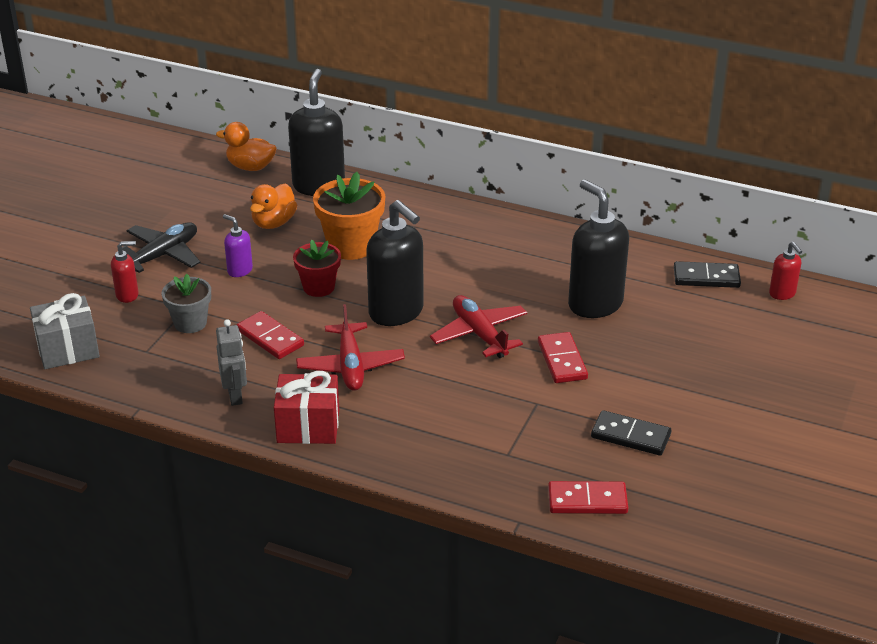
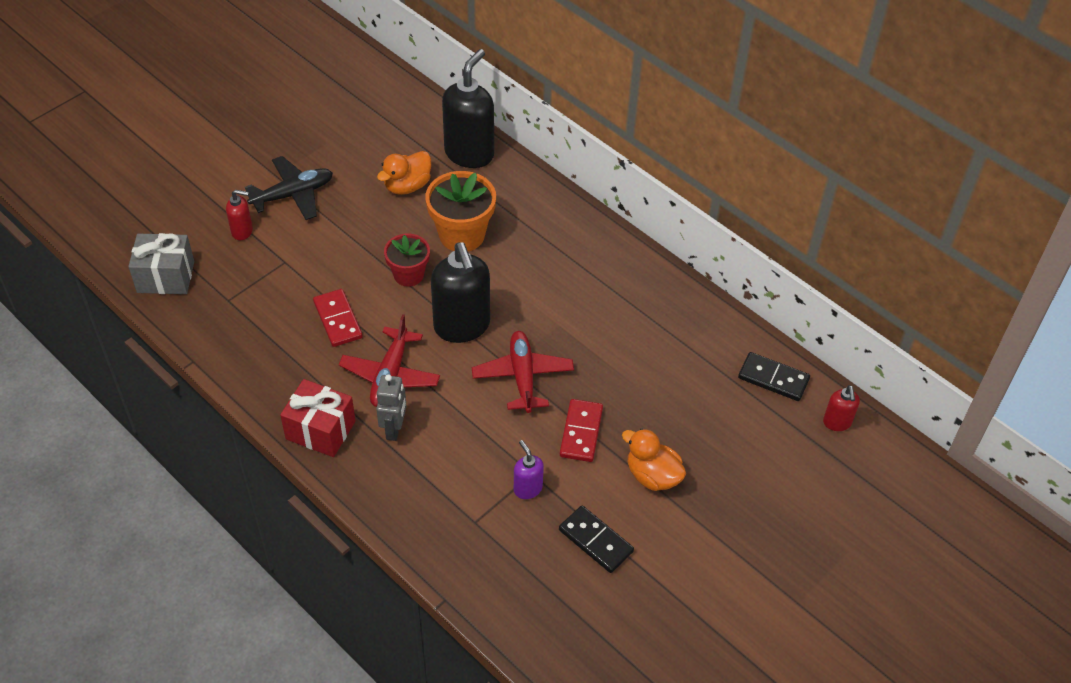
camera: 20 degrees right, 15 degrees up
(190, 323) = (279, 280): grey flower pot -> none
(235, 396) = (277, 375): grey robot -> grey robot (394, 429)
(239, 270) = (350, 233): purple soap dispenser -> purple soap dispenser (527, 488)
(250, 167) = (420, 112): orange duck -> orange duck (652, 475)
(587, 500) = (517, 599): red domino -> none
(594, 304) = (648, 376): black soap dispenser -> none

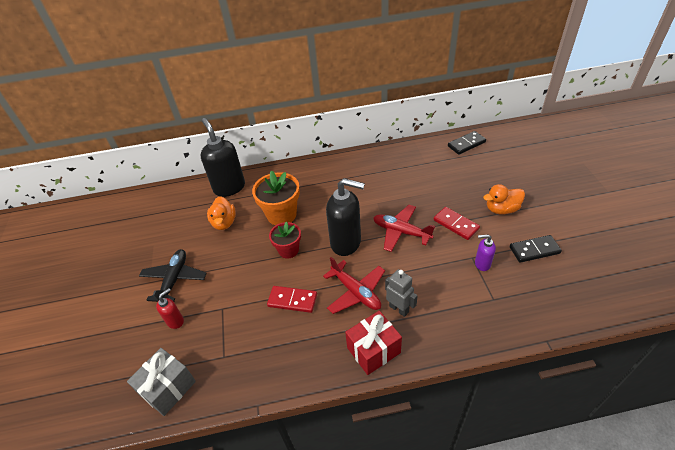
camera: 50 degrees left, 5 degrees down
(837, 423) = (505, 136): red soap dispenser -> none

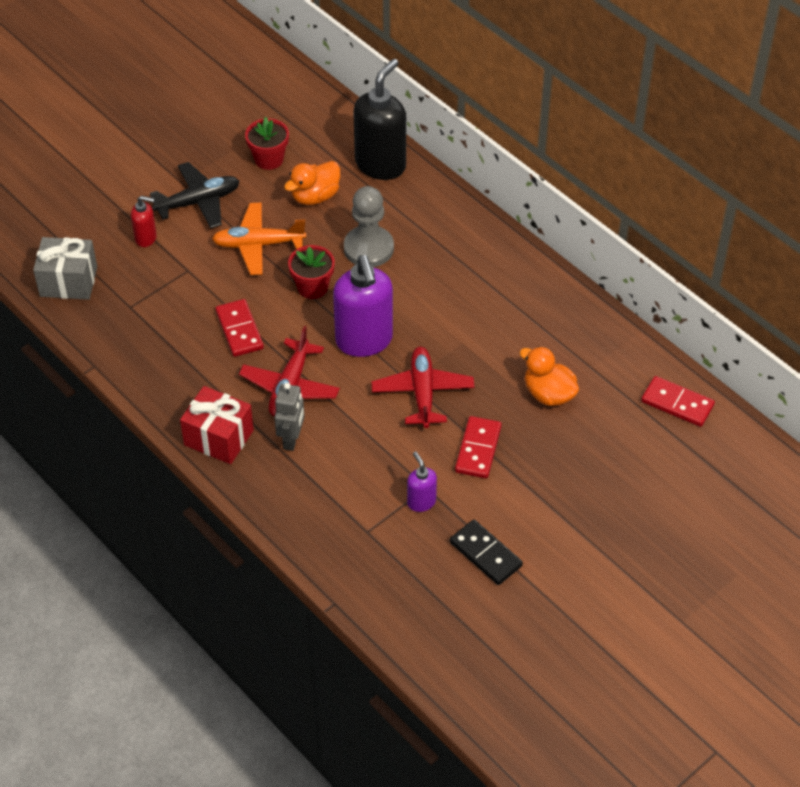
camera: 55 degrees right, 5 degrees up
(177, 232) = (269, 159): none -> red flower pot
(235, 263) = (258, 245): none -> orange plane
(281, 214) = (368, 248): orange flower pot -> grey pawn
(346, 242) = (364, 341): black soap dispenser -> purple soap dispenser
(466, 144) = (677, 403): black domino -> red domino
(501, 209) = (547, 494): orange duck -> orange duck (548, 394)

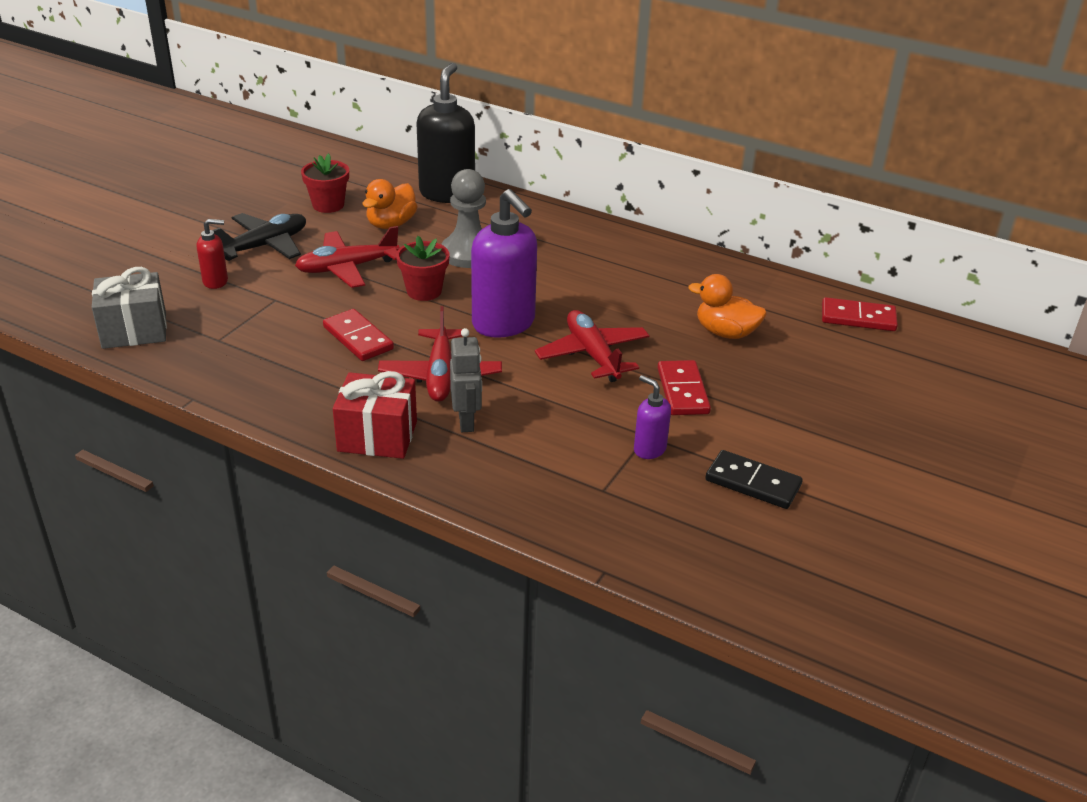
camera: 20 degrees left, 15 degrees down
(258, 245) = (347, 268): orange plane -> red plane

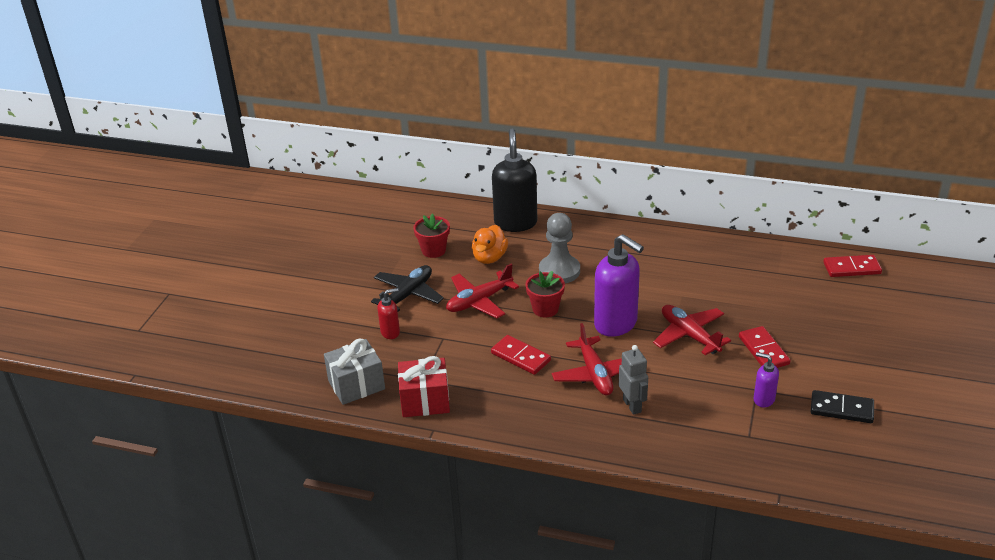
camera: 10 degrees left, 0 degrees up
(377, 436) = (578, 430): red gift -> red gift (425, 401)
(725, 333) = (770, 299): orange duck -> none

